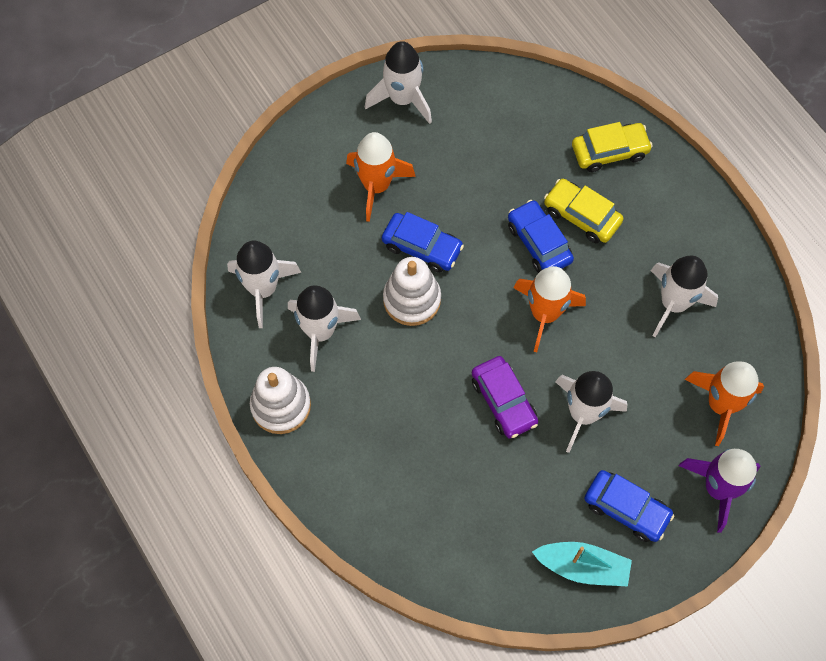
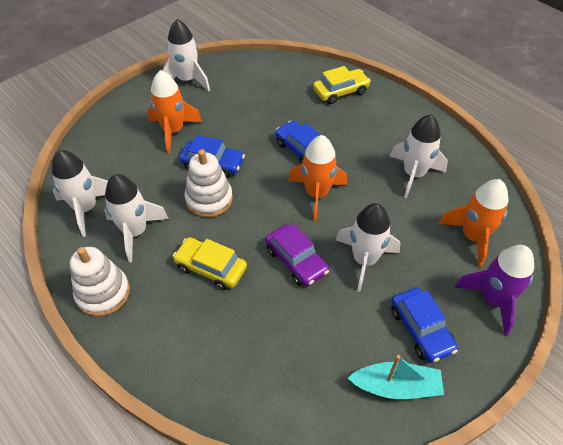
camera: 10 degrees left, 15 degrees down
(581, 216) = (330, 130): yellow car -> yellow car (211, 268)
(626, 509) = (421, 329): blue car -> blue car turned 45 degrees clockwise

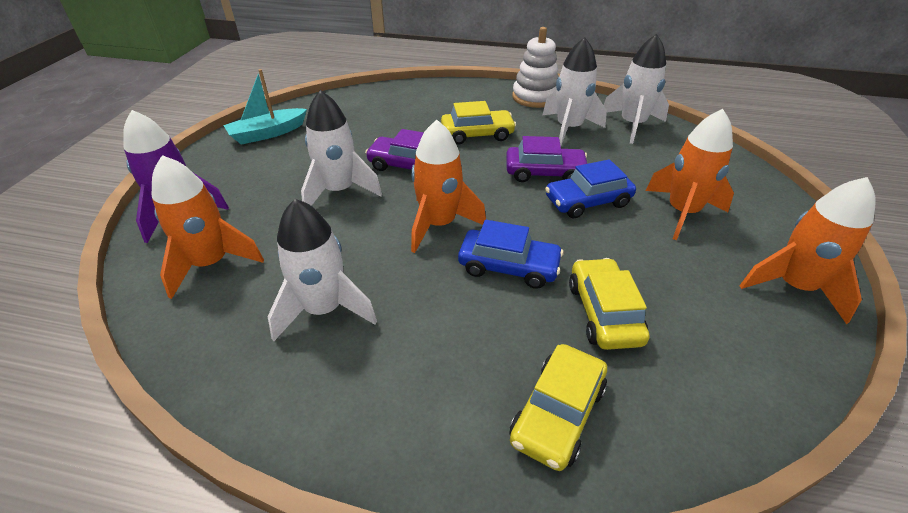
camera: 145 degrees right, 10 degrees down
(187, 80) = (794, 287): white rocket -> orange rocket
(209, 199) = (544, 172): white stacking toy -> purple car
(282, 110) = (603, 312): none -> yellow car
(421, 329) = (256, 168): blue car -> none

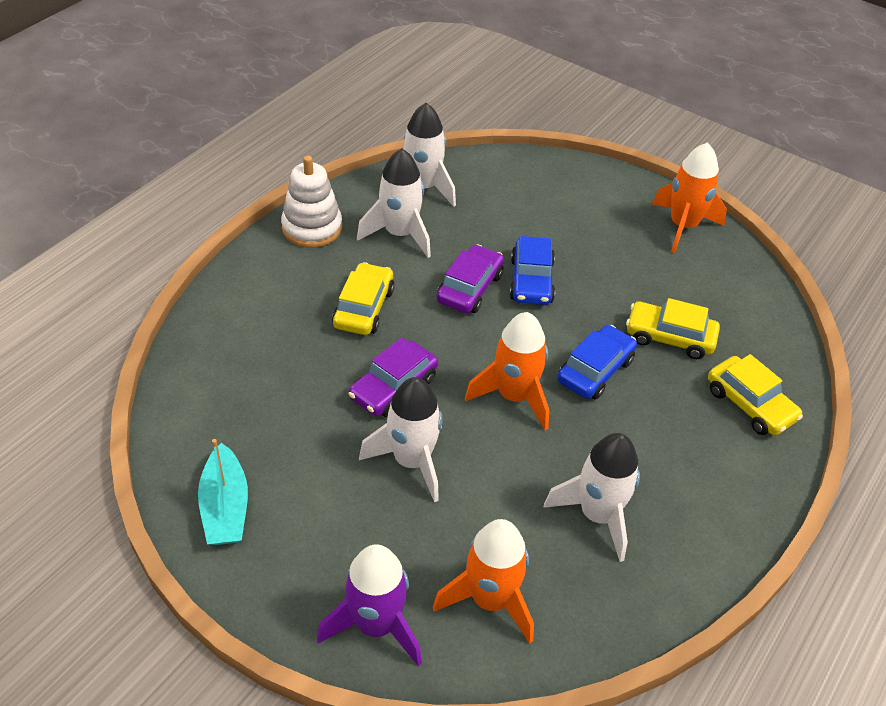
camera: 70 degrees left, 5 degrees up
(682, 212) = (576, 232): orange rocket -> none

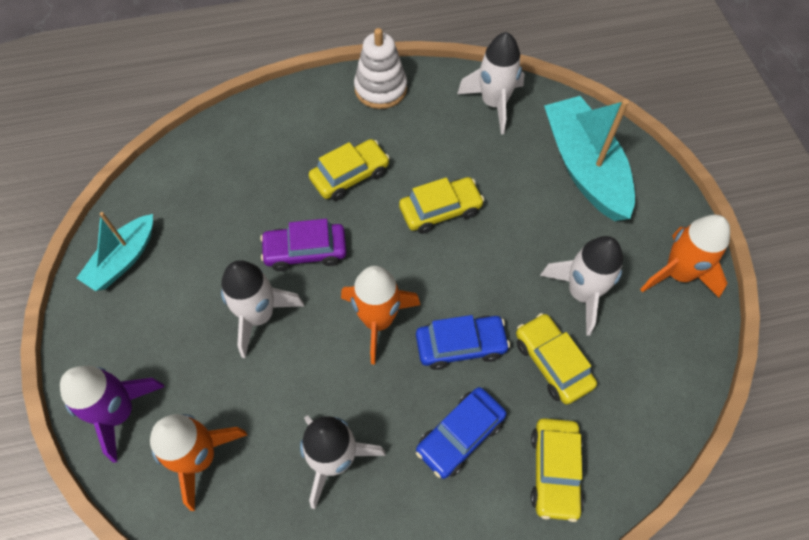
camera: 45 degrees right, 15 degrees up
(399, 234) = (436, 132): white rocket -> white rocket (581, 293)
(469, 288) = (440, 210): purple car -> yellow car
(531, 281) = (493, 236): blue car -> blue car (460, 435)
(543, 195) = (584, 168): none -> turquoise boat

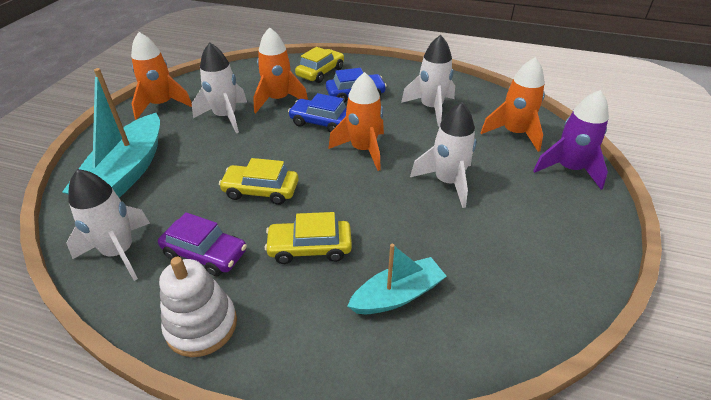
camera: 150 degrees left, 20 degrees down
(123, 260) = (561, 266): turquoise boat -> turquoise boat (397, 295)
(305, 251) = (389, 207): purple car -> purple car (205, 253)
(552, 363) = (278, 100): yellow car -> orange rocket

